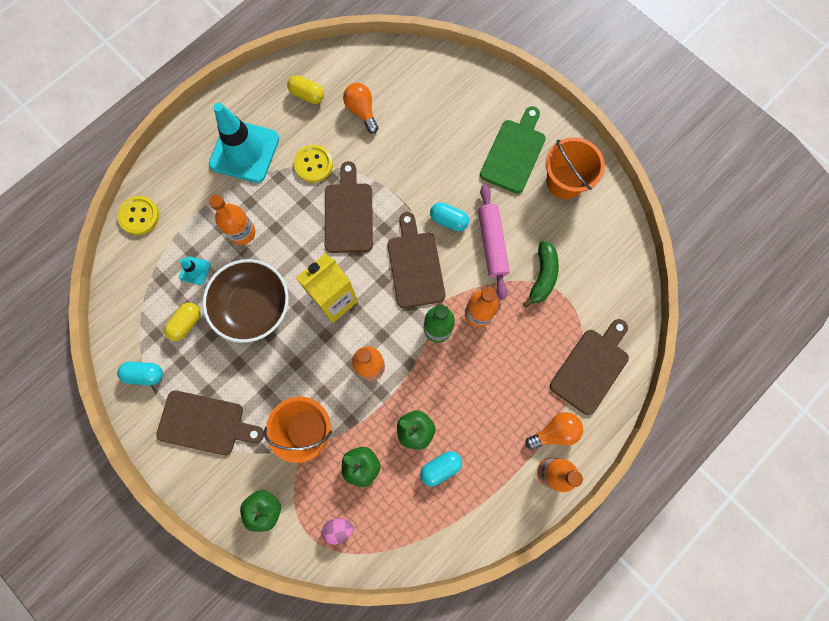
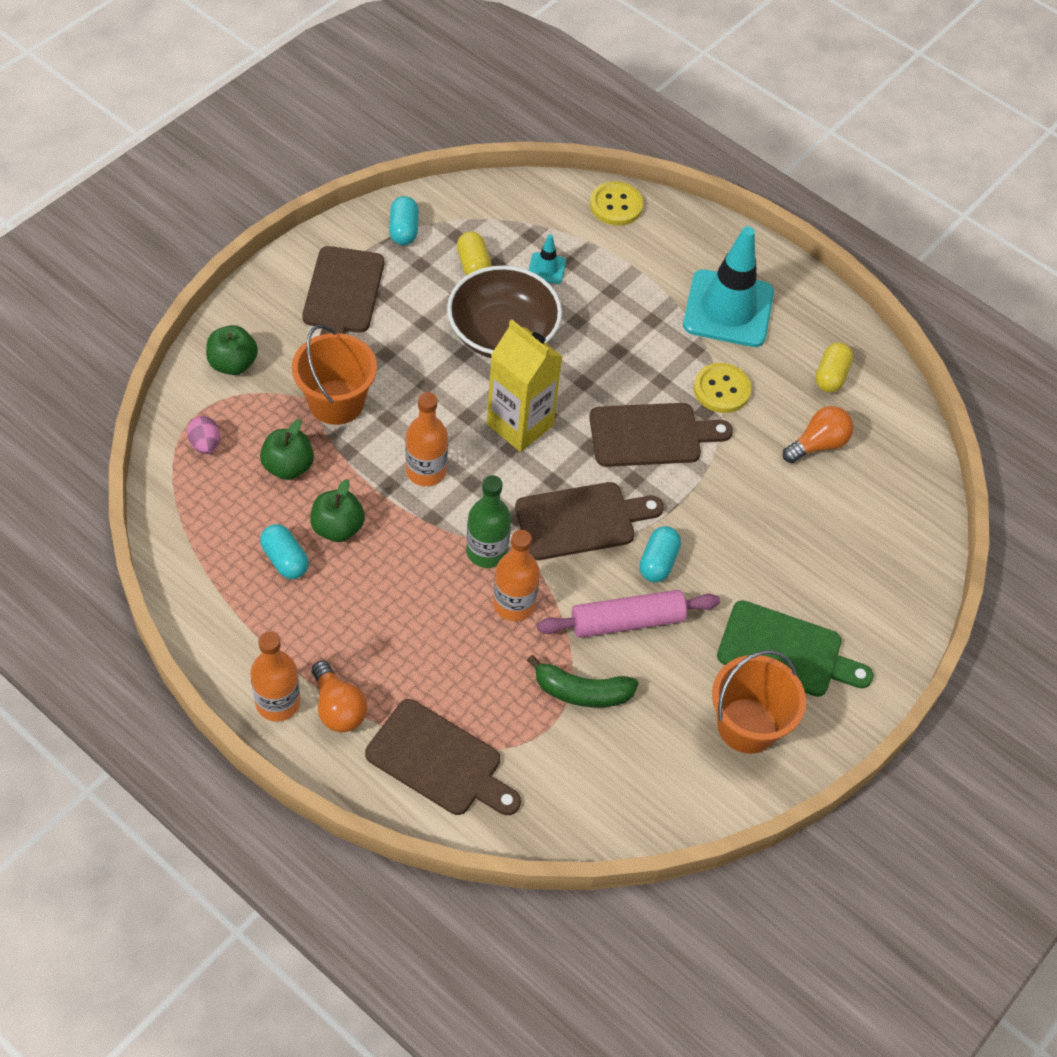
camera: 80 degrees right, 20 degrees down
(186, 323) = (473, 265): yellow capsule -> yellow capsule turned 45 degrees clockwise
(242, 232) = (606, 315): orange bottle -> none

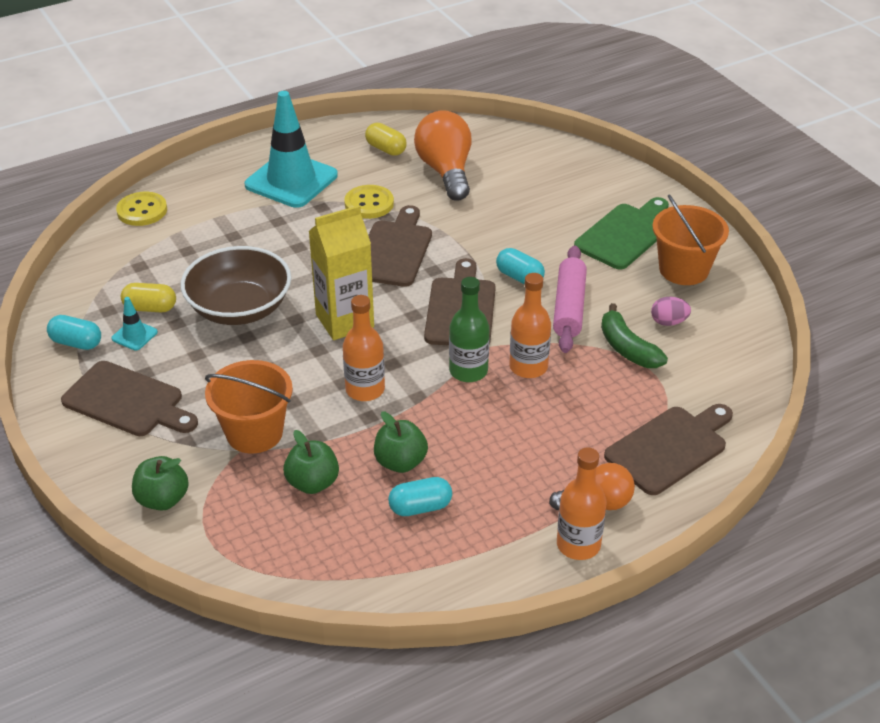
camera: 65 degrees left, 15 degrees down
(205, 444) = (253, 541): pink egg -> pink egg (668, 322)
(546, 268) = (184, 265): turquoise traffic cone -> turquoise traffic cone (134, 335)
(581, 692) = (627, 348): green banana -> green banana turned 120 degrees clockwise
(818, 444) = (446, 171): orange light bulb -> orange light bulb, size x1.62

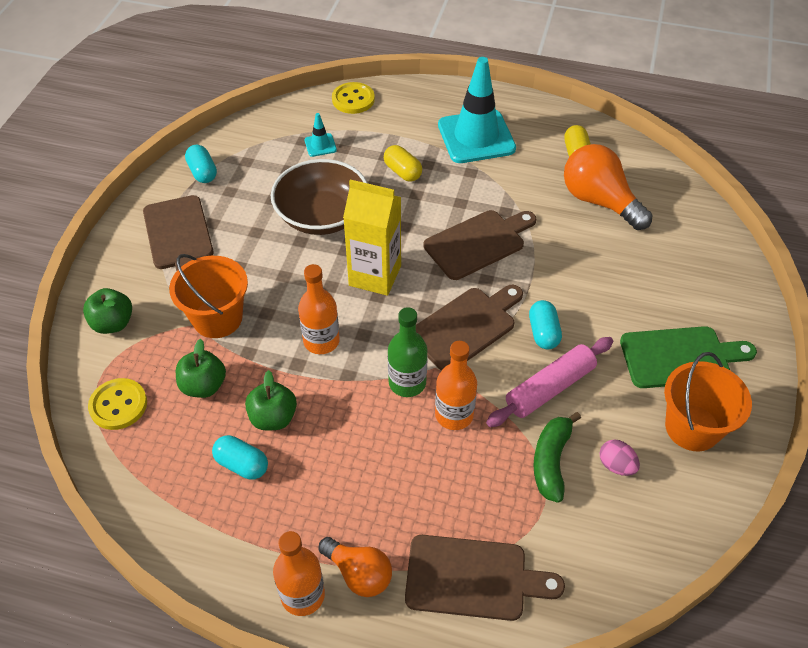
camera: 45 degrees right, 10 degrees up
(134, 335) = (239, 191): turquoise traffic cone -> turquoise traffic cone (320, 145)
(150, 308) = (271, 177): yellow capsule -> yellow capsule (402, 172)
(369, 204) = (507, 191): yellow button -> yellow button (118, 405)
(446, 171) = (599, 201): orange light bulb -> orange light bulb turned 75 degrees counterclockwise

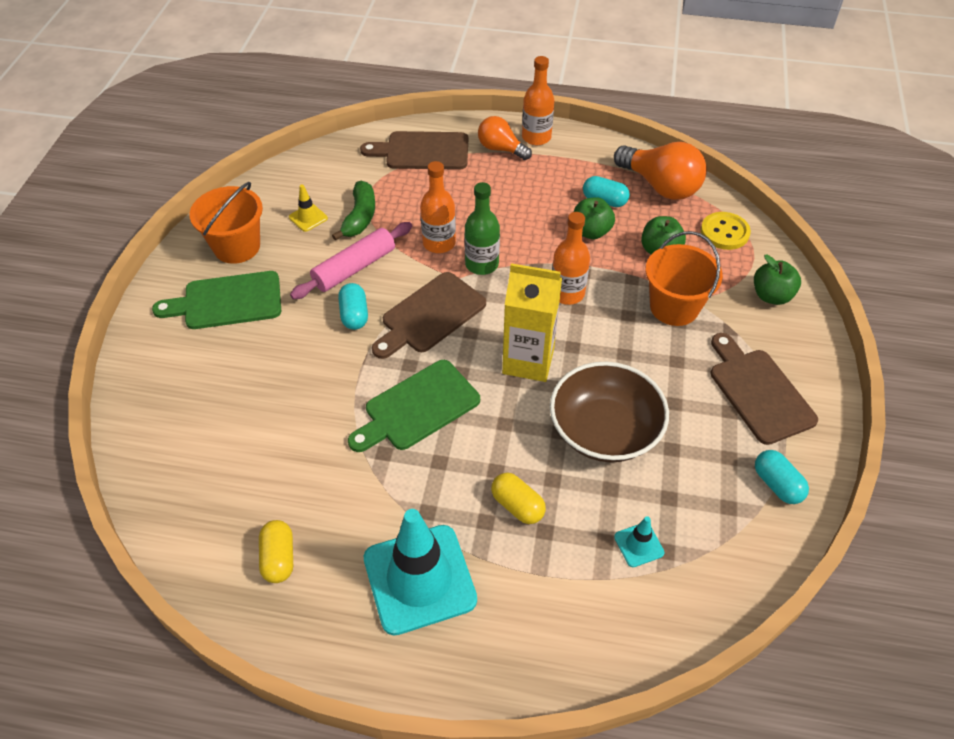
camera: 175 degrees right, 0 degrees up
(353, 99) = (615, 646): yellow button -> none
(478, 243) = (418, 407): brown cutting board -> green cutting board
(599, 201) = (264, 477): orange light bulb -> orange light bulb (660, 186)
(616, 465) = (308, 218): pink egg -> yellow traffic cone

